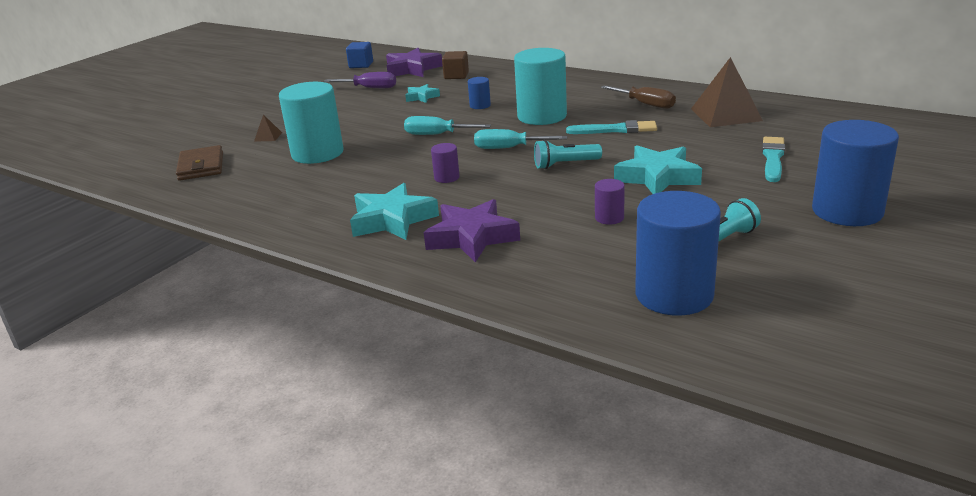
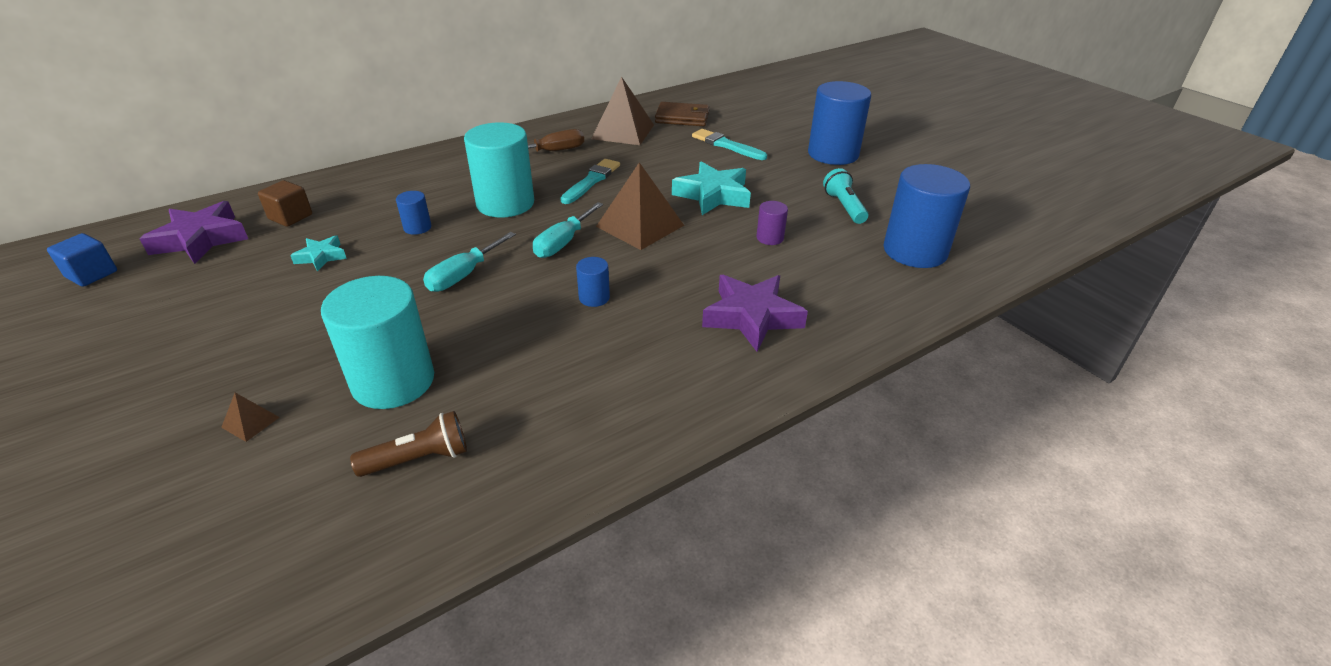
camera: 70 degrees left, 10 degrees up
(201, 166) = (271, 524): brown wallet -> brown wallet (682, 117)
(258, 180) = (419, 459): none -> brown flashlight
(369, 88) = (210, 287): purple screwdriver -> none
(392, 220) = (667, 359): turquoise star -> none
(446, 177) = (594, 298): purple cylinder -> blue cylinder
(565, 164) = (640, 226): turquoise flashlight -> brown pyramid

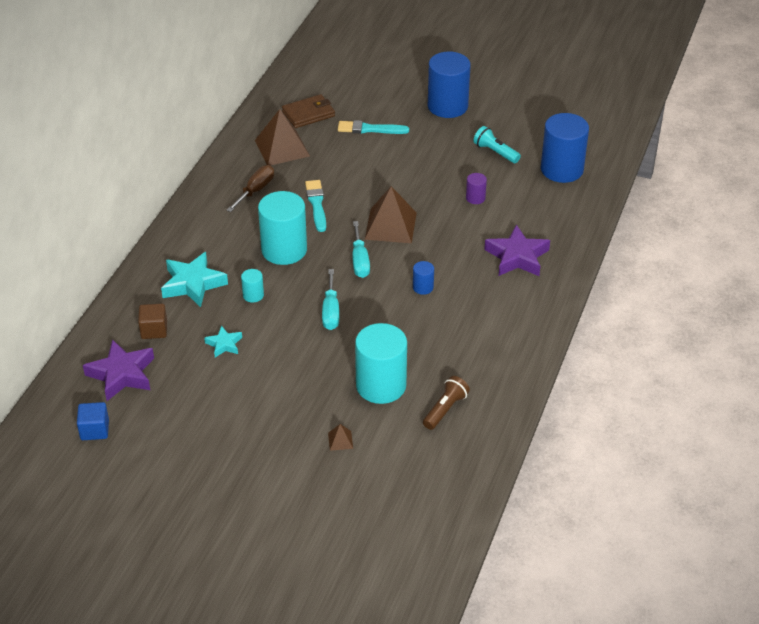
camera: 35 degrees left, 5 degrees up
(417, 227) = (253, 295): blue cylinder -> turquoise cylinder
(713, 195) = (408, 179): turquoise star -> turquoise star (193, 284)

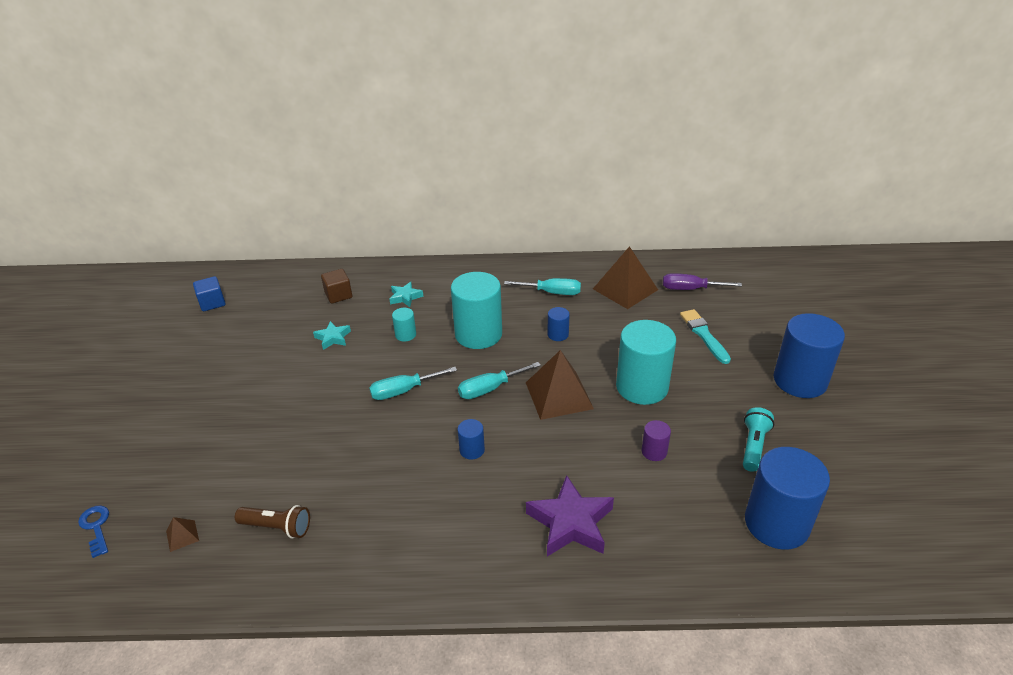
camera: 70 degrees right, 5 degrees down
(122, 374) = (280, 296): purple star -> none
(193, 284) = (405, 297): turquoise star -> turquoise star, size x0.54
(255, 190) = (552, 292): brown screwdriver -> turquoise screwdriver
(308, 114) = (690, 289): brown wallet -> purple screwdriver
(316, 204) = (558, 334): turquoise brush -> blue cylinder
(340, 440) = (217, 453): brown pyramid -> brown pyramid (182, 535)
(381, 385) = (304, 461): turquoise cylinder -> turquoise cylinder (642, 387)
(388, 523) = (96, 527): none -> blue key

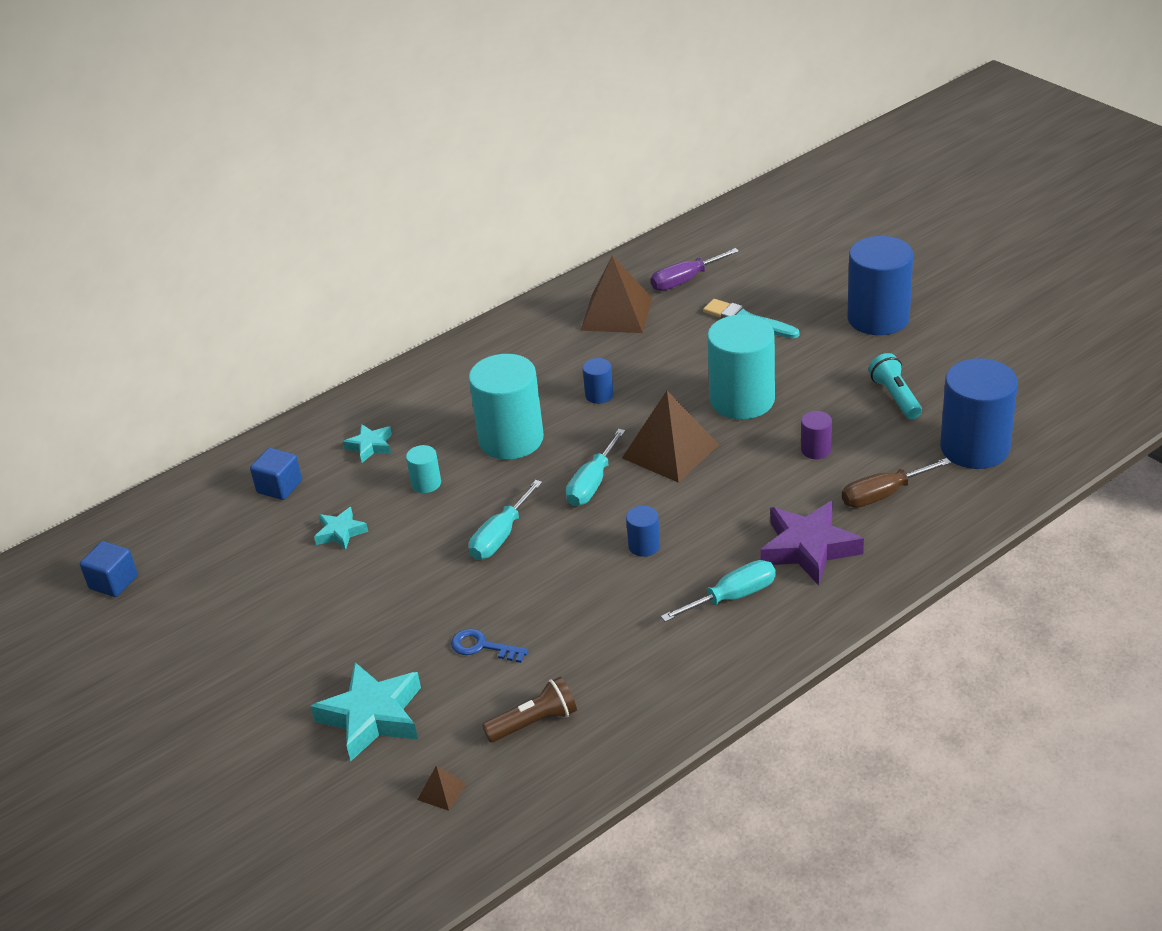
camera: 35 degrees left, 0 degrees up
(96, 527) = (329, 847): blue key -> blue key (482, 646)
(213, 460) = (372, 717): none -> turquoise star
(338, 295) = (279, 487): brown cube -> blue cube
(552, 292) = (540, 356): turquoise screwdriver -> turquoise screwdriver (732, 597)
(666, 516) = (883, 495): none -> brown screwdriver

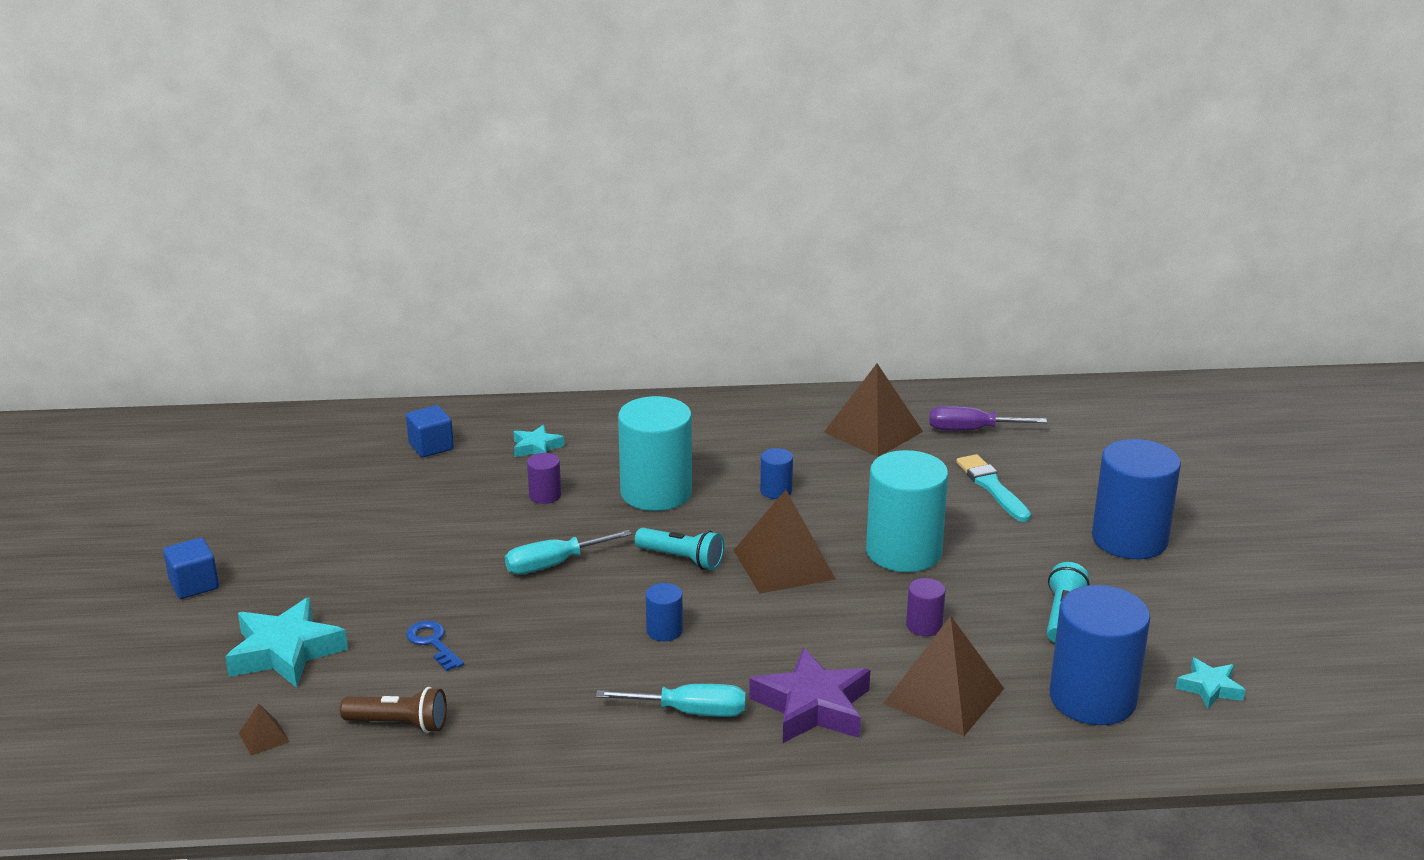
camera: 30 degrees right, 10 degrees down
(113, 582) = (232, 460): blue cube -> blue cube (194, 585)
(340, 532) = (434, 502): turquoise star -> turquoise star (1209, 688)
(426, 483) = (545, 495): turquoise cylinder -> purple cylinder
(592, 483) = (682, 559): turquoise screwdriver -> turquoise flashlight
(883, 495) = (943, 696): brown screwdriver -> brown pyramid

